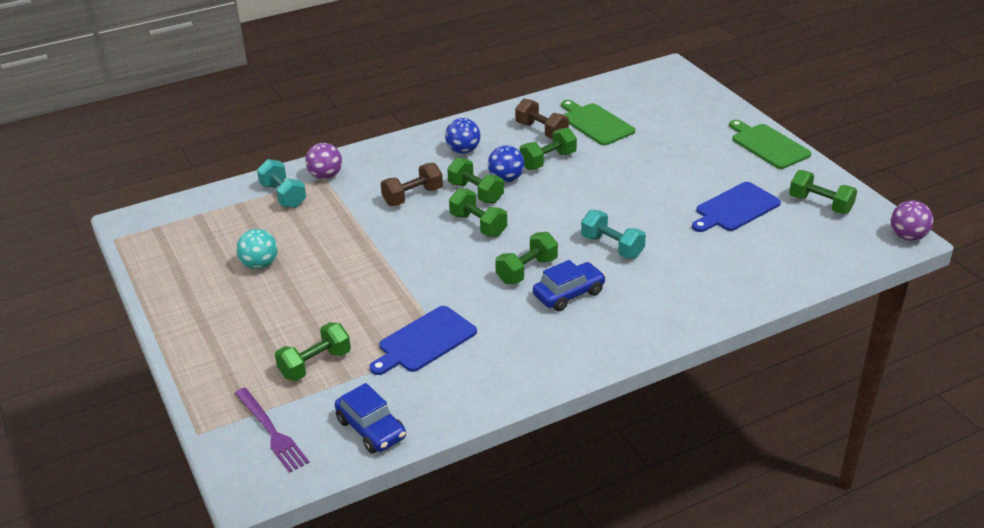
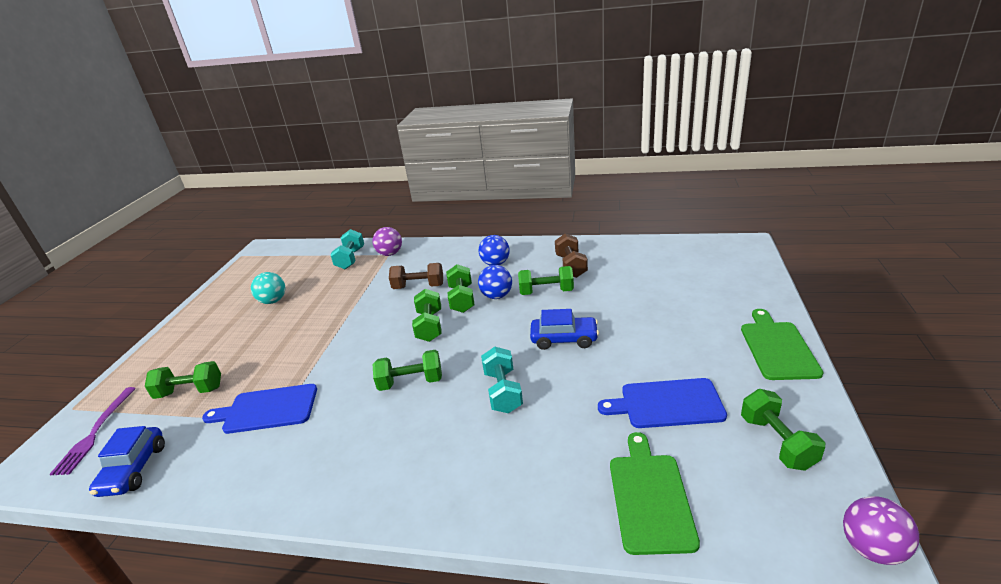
camera: 40 degrees right, 5 degrees down
(568, 294) = (412, 421): blue car -> blue car (564, 339)
(595, 123) = (623, 273): green cutting board -> green cutting board (650, 497)

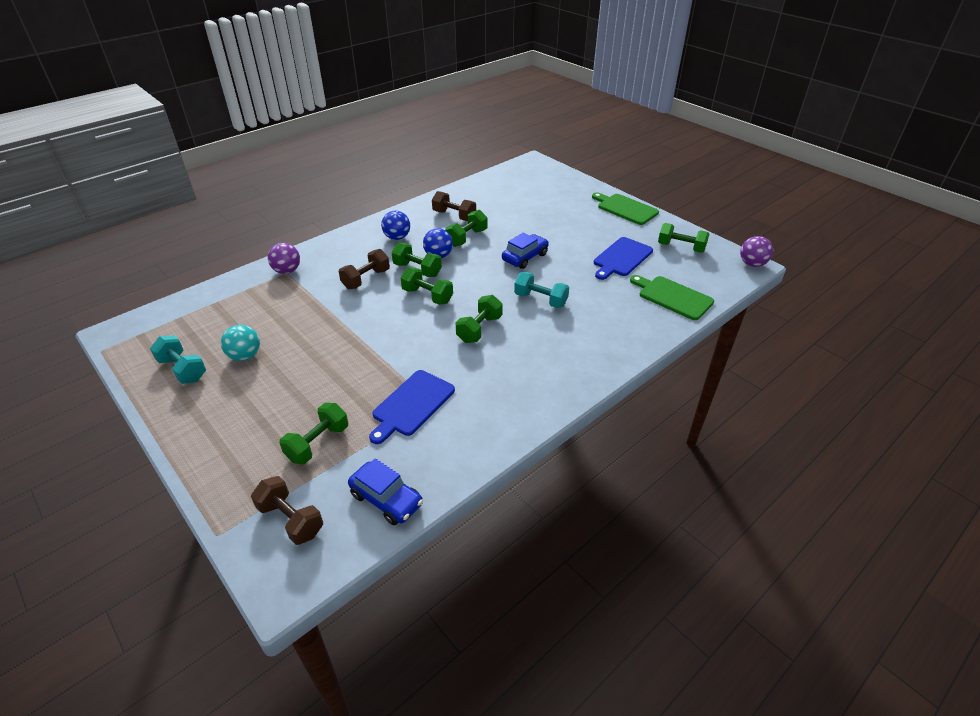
camera: 55 degrees left, 10 degrees up
(95, 432) = (291, 520): purple fork -> brown dumbbell
(350, 259) = (253, 292): turquoise dumbbell -> turquoise dumbbell (183, 370)

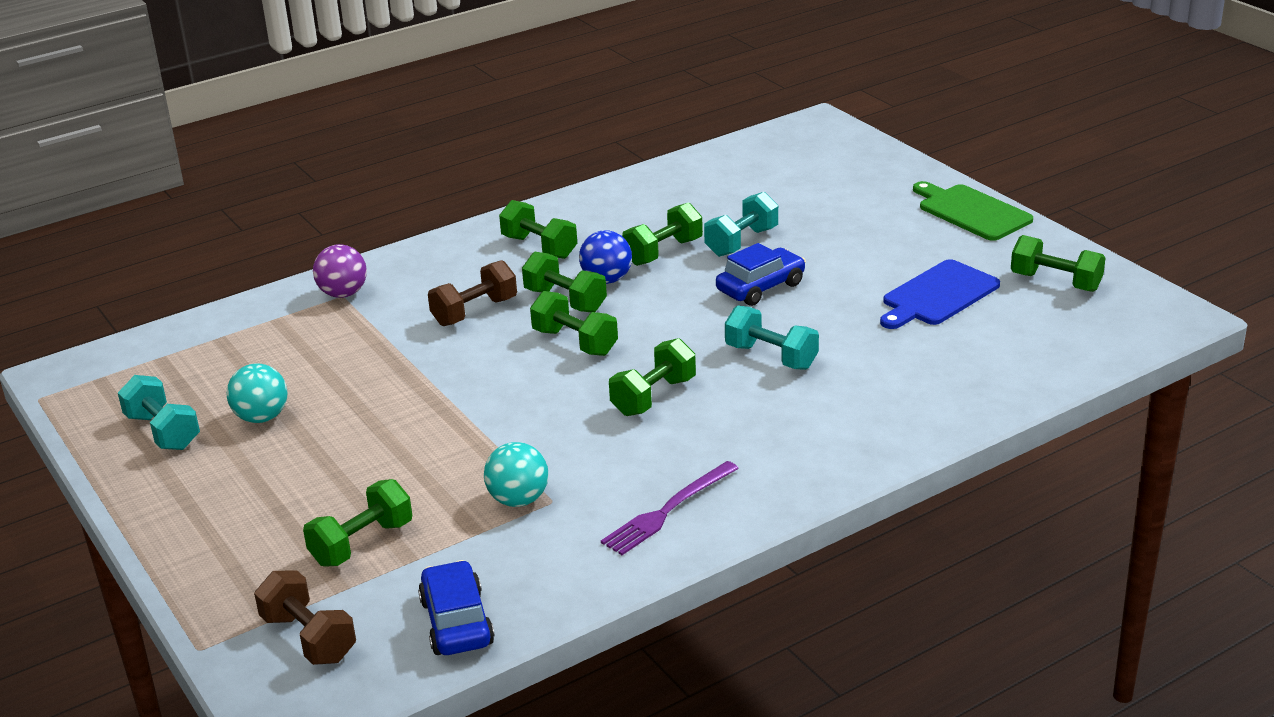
camera: 10 degrees right, 10 degrees down
(386, 499) = (456, 622): blue car -> blue car turned 150 degrees counterclockwise
(397, 237) = (539, 247): blue ball -> green dumbbell
(412, 404) = (518, 500): blue cutting board -> turquoise ball
(454, 216) = (648, 214): brown dumbbell -> none
(503, 406) = (668, 510): none -> purple fork
(508, 230) = (741, 242): none -> turquoise dumbbell
(673, 297) = (1012, 362): green cutting board -> none
(752, 264) = (1182, 314): purple ball -> none

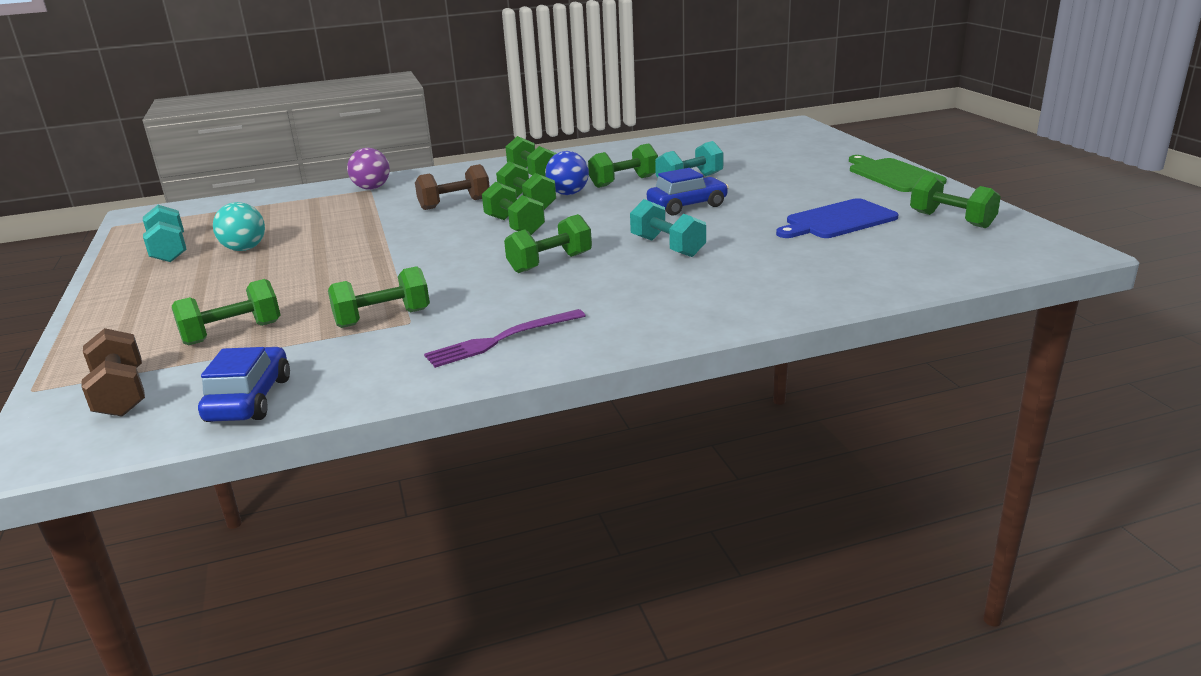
camera: 15 degrees right, 5 degrees down
(518, 500) = (383, 318): turquoise ball -> green dumbbell

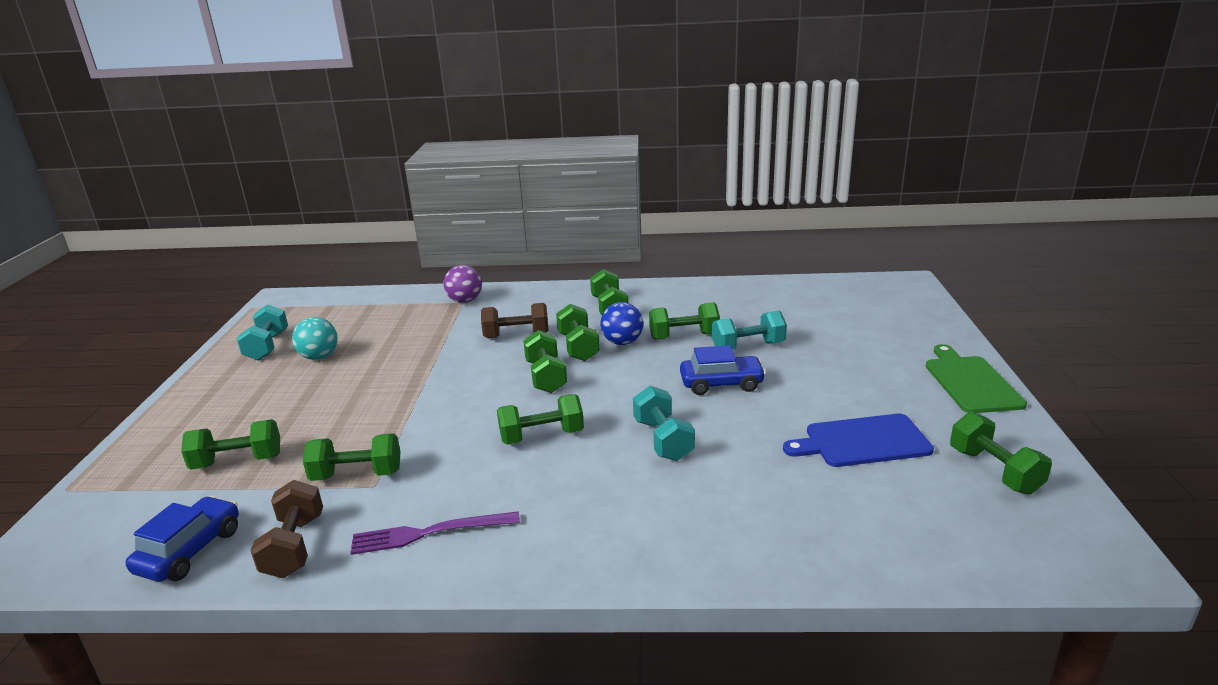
camera: 20 degrees right, 0 degrees up
(121, 394) = (114, 514): brown dumbbell -> brown dumbbell (294, 546)

